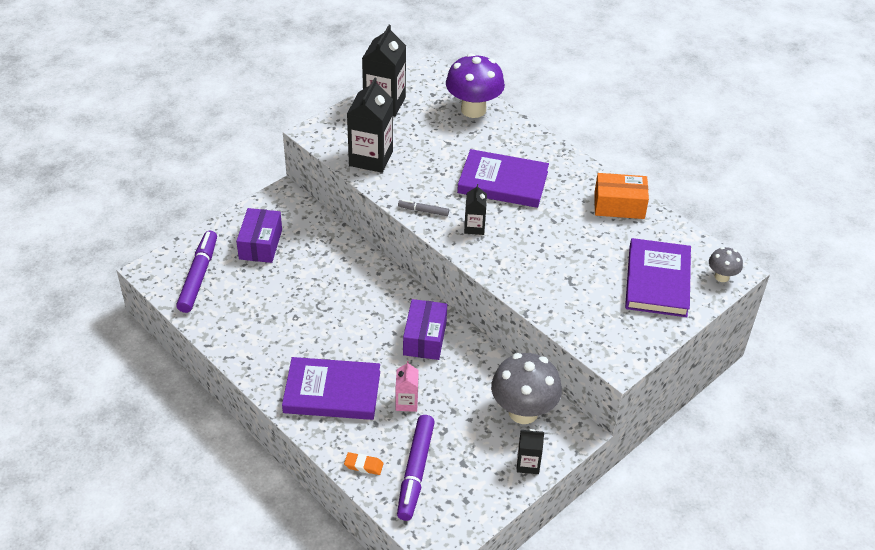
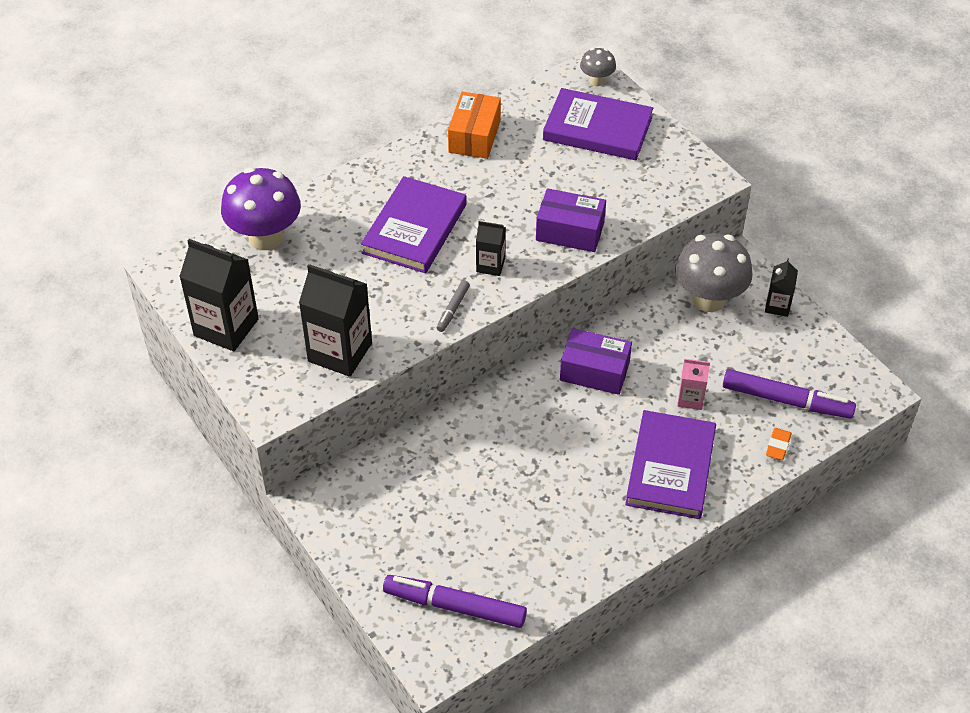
camera: 80 degrees left, 5 degrees up
(260, 244) = (404, 531): purple box -> purple box (570, 231)

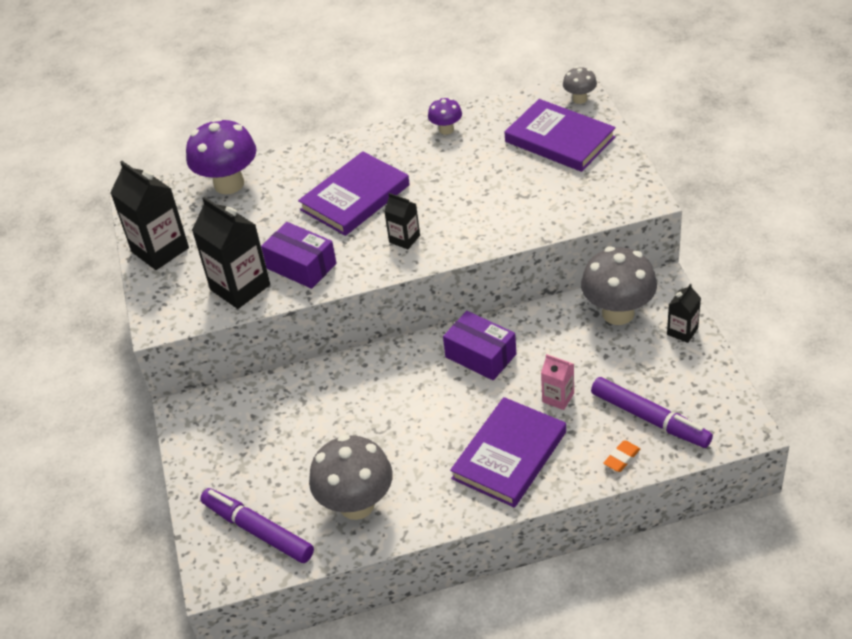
camera: 25 degrees right, 5 degrees down
(453, 309) = (353, 270): grey marker -> none
(474, 136) = (446, 129): orange box -> purple mushroom
(543, 554) = (356, 504): none -> grey mushroom
(570, 231) = (489, 223): purple box -> purple box (301, 266)

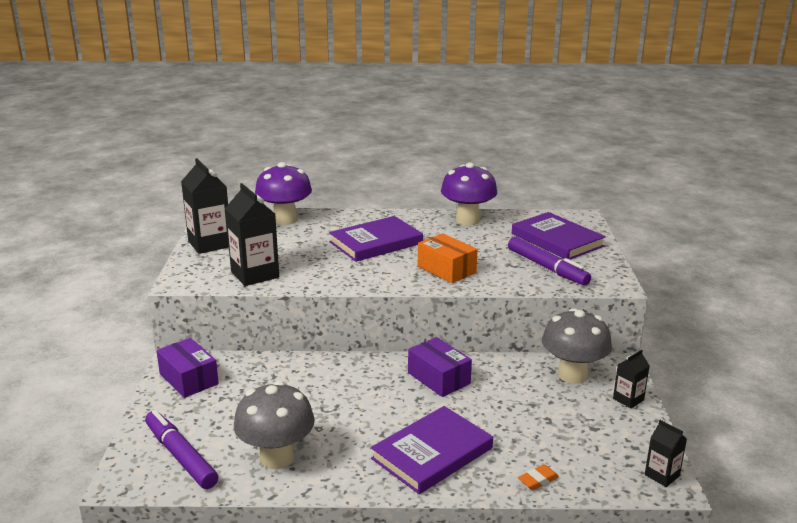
camera: 10 degrees right, 20 degrees down
(301, 266) = (310, 272): purple box -> purple box (188, 379)
(404, 239) = (402, 272): black carton -> black carton (662, 475)
(446, 129) = (467, 220): purple mushroom -> purple mushroom, size x1.99
(453, 222) = (446, 269): none -> orange box
(558, 398) = (495, 421): pink carton -> none
(579, 99) = (583, 221): grey mushroom -> none
(650, 419) = (576, 456): purple marker -> purple marker (547, 268)

